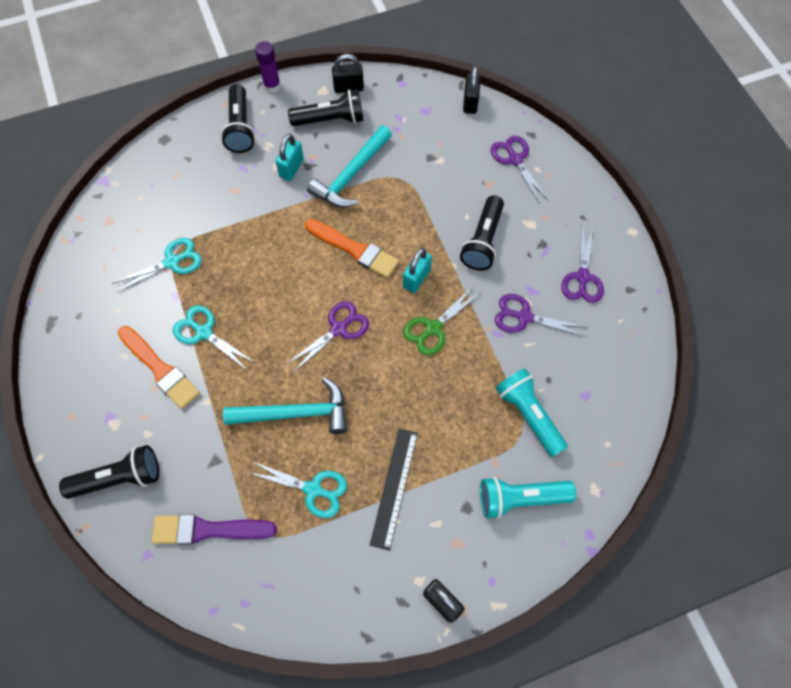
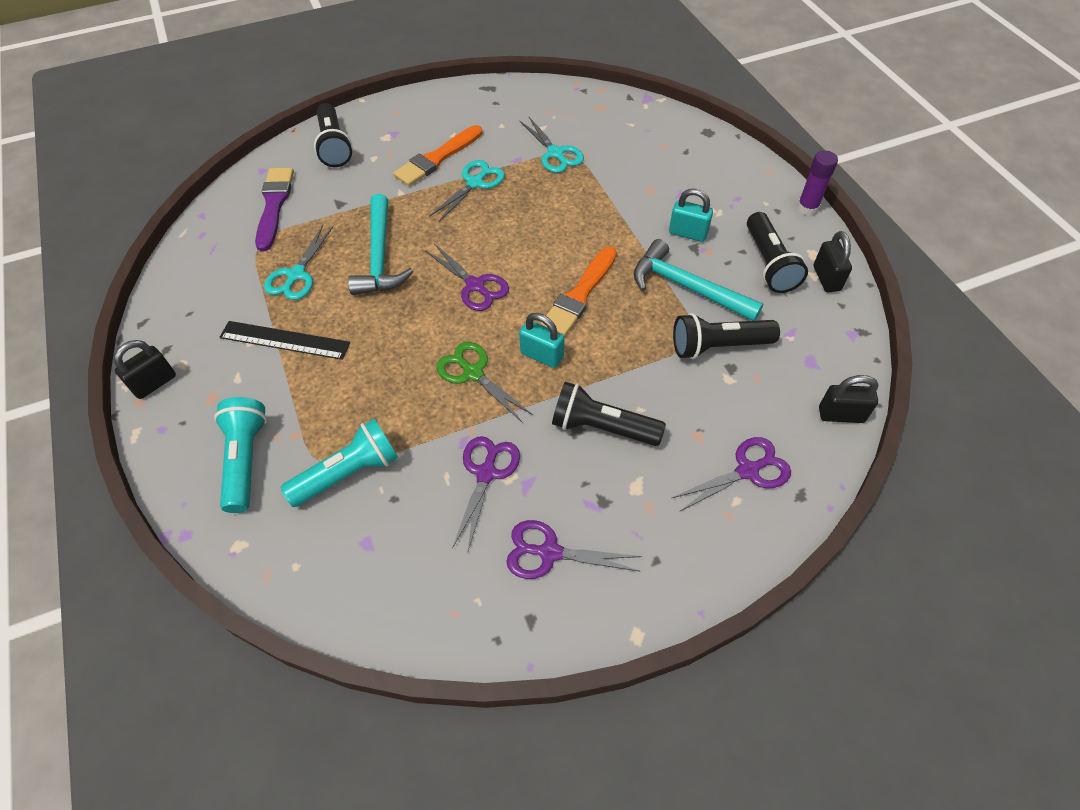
camera: 90 degrees right, 10 degrees down
(240, 128) = (737, 187): black flashlight -> black flashlight (718, 346)

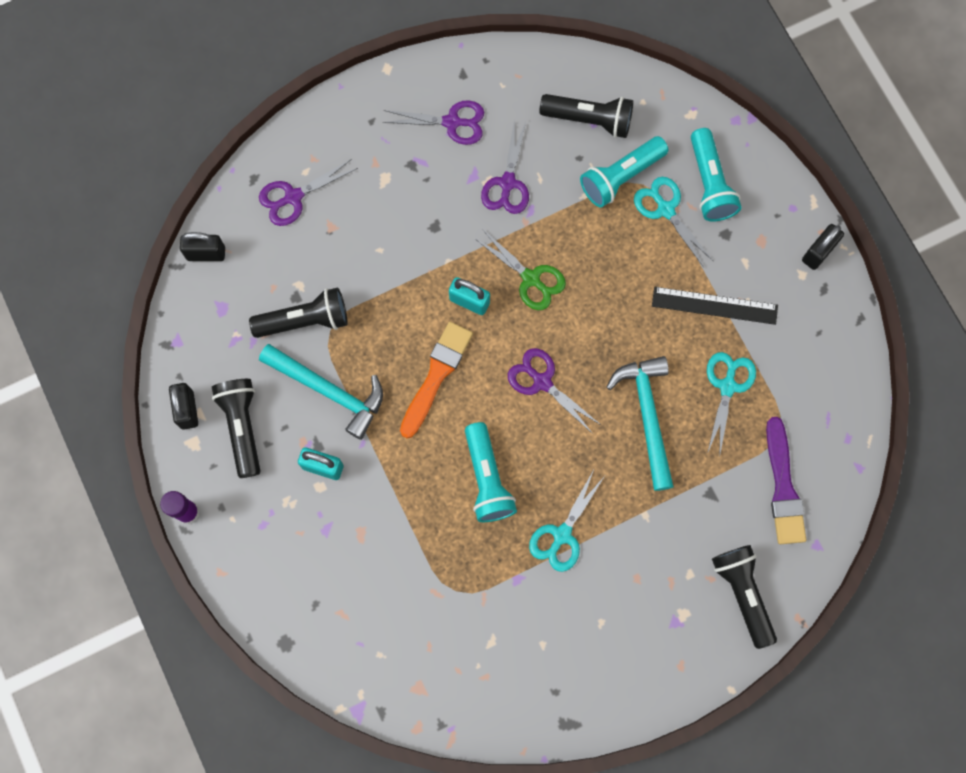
camera: 175 degrees right, 20 degrees up
(437, 158) = (613, 576): orange brush -> none
(536, 220) = (487, 479): none -> turquoise flashlight
(555, 153) = (472, 592): turquoise scissors -> turquoise scissors (665, 209)
(602, 427) = (413, 230): black flashlight -> black flashlight (589, 120)

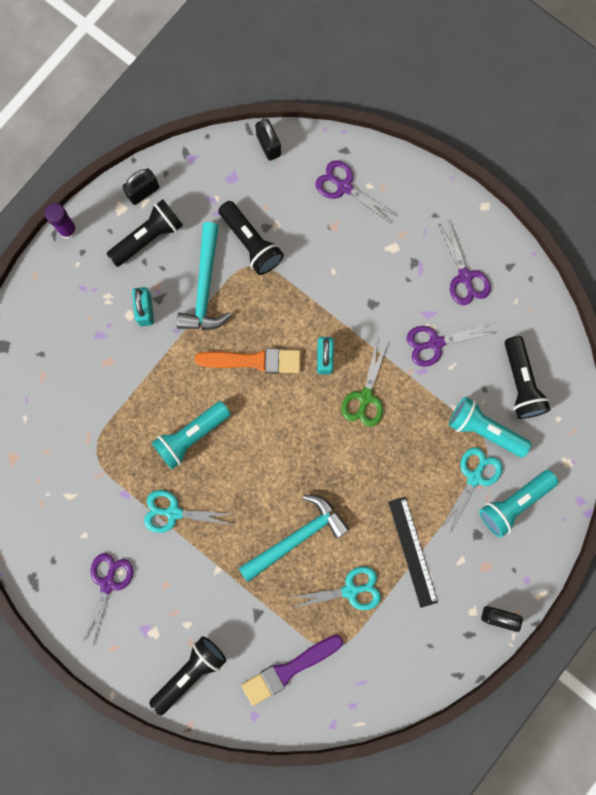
camera: 65 degrees right, 5 degrees up
(542, 382) = (286, 443): purple scissors -> purple scissors (108, 583)

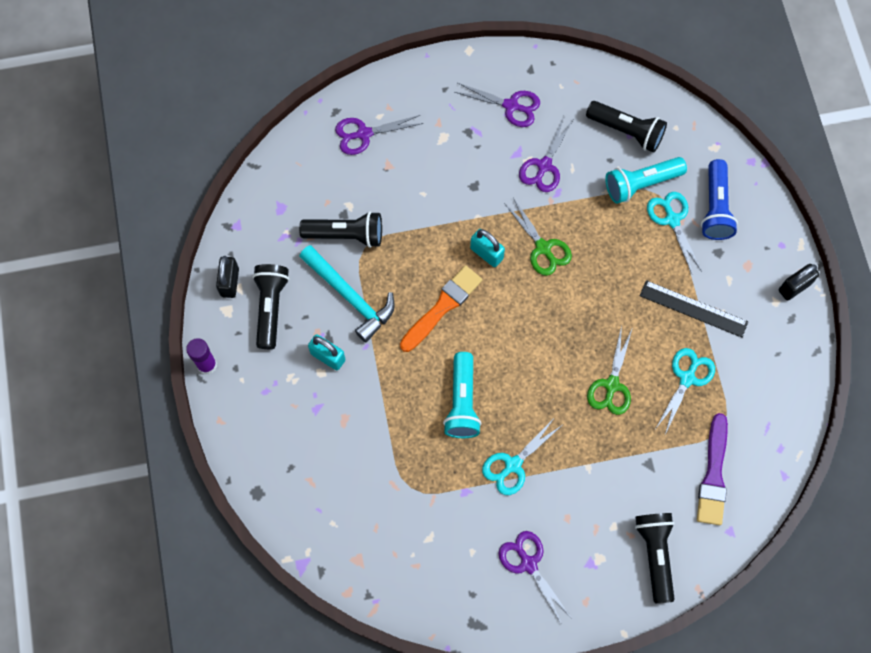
camera: 50 degrees left, 10 degrees down
(268, 145) = (280, 161): black padlock -> none
(297, 537) = (611, 385): turquoise hammer -> green scissors
(514, 503) = (715, 207): turquoise flashlight -> blue flashlight

